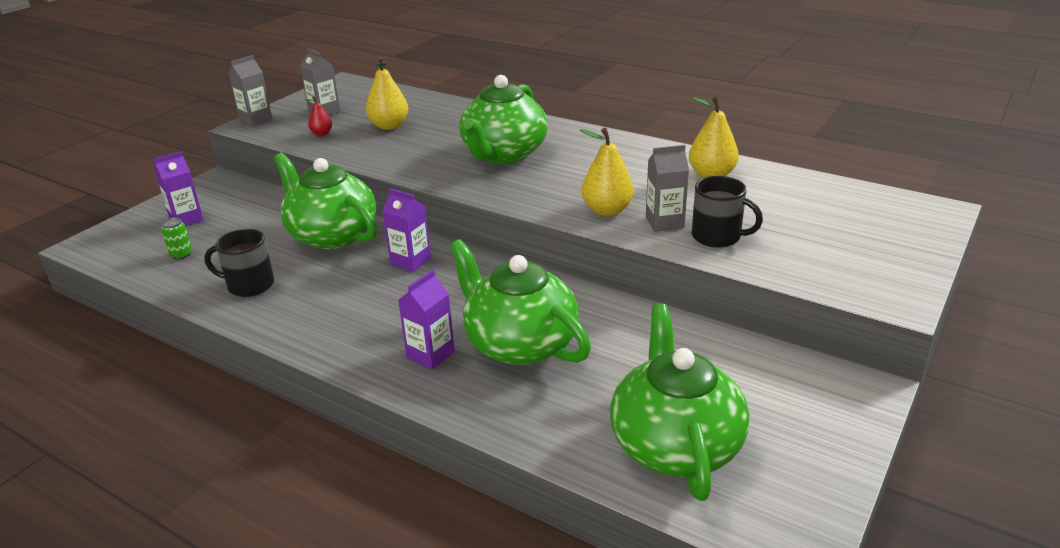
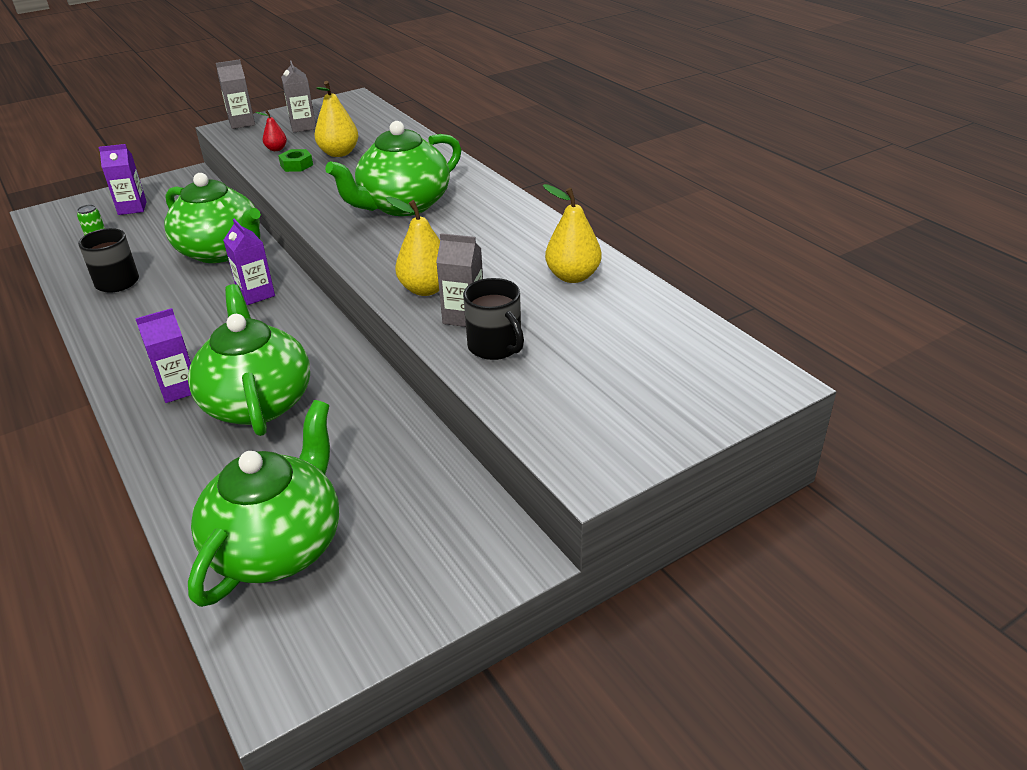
camera: 25 degrees right, 5 degrees up
(332, 235) = (222, 251): green teapot -> green teapot turned 150 degrees clockwise
(360, 142) = (296, 165): none -> green nut

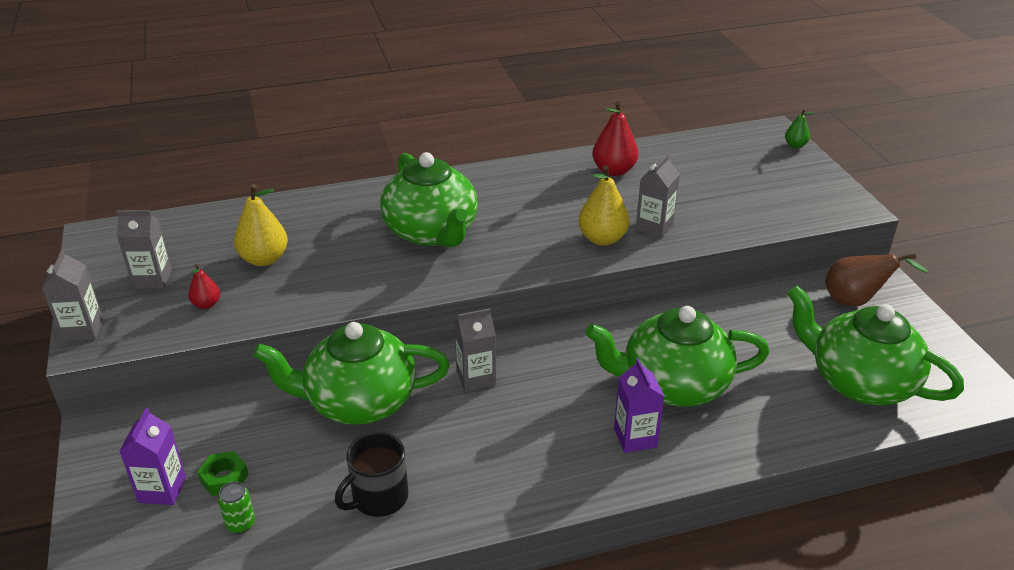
camera: 75 degrees left, 0 degrees up
(222, 251) = (359, 402): green teapot -> green teapot turned 150 degrees counterclockwise
(256, 294) = (476, 378): purple carton -> grey carton
(296, 165) = (271, 292): green nut -> green nut (224, 478)
(450, 537) = (856, 301): none -> brown pear
(496, 346) = (702, 219): black mug -> none
(572, 276) = (613, 170): yellow pear -> red pear
(742, 406) = (795, 145): none -> green pear

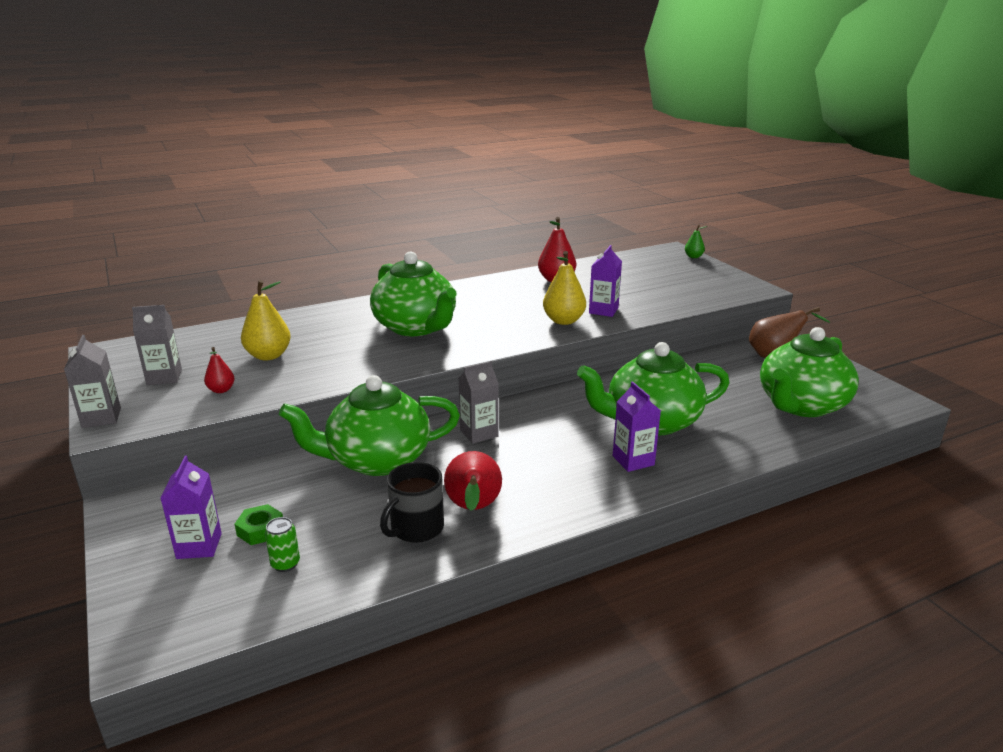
camera: 10 degrees left, 10 degrees down
(443, 481) = (473, 509): none -> red pear
(654, 227) = (603, 310): grey carton -> purple carton
(859, 381) = (801, 405): green teapot -> green teapot turned 75 degrees counterclockwise

